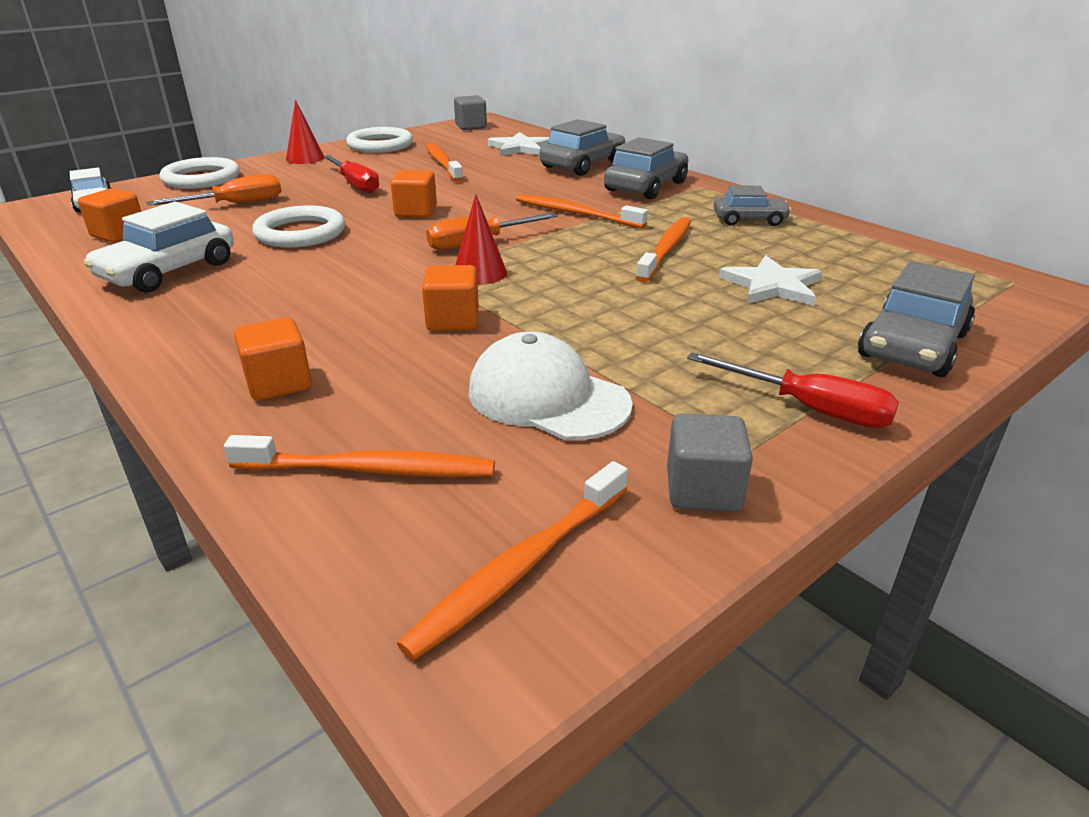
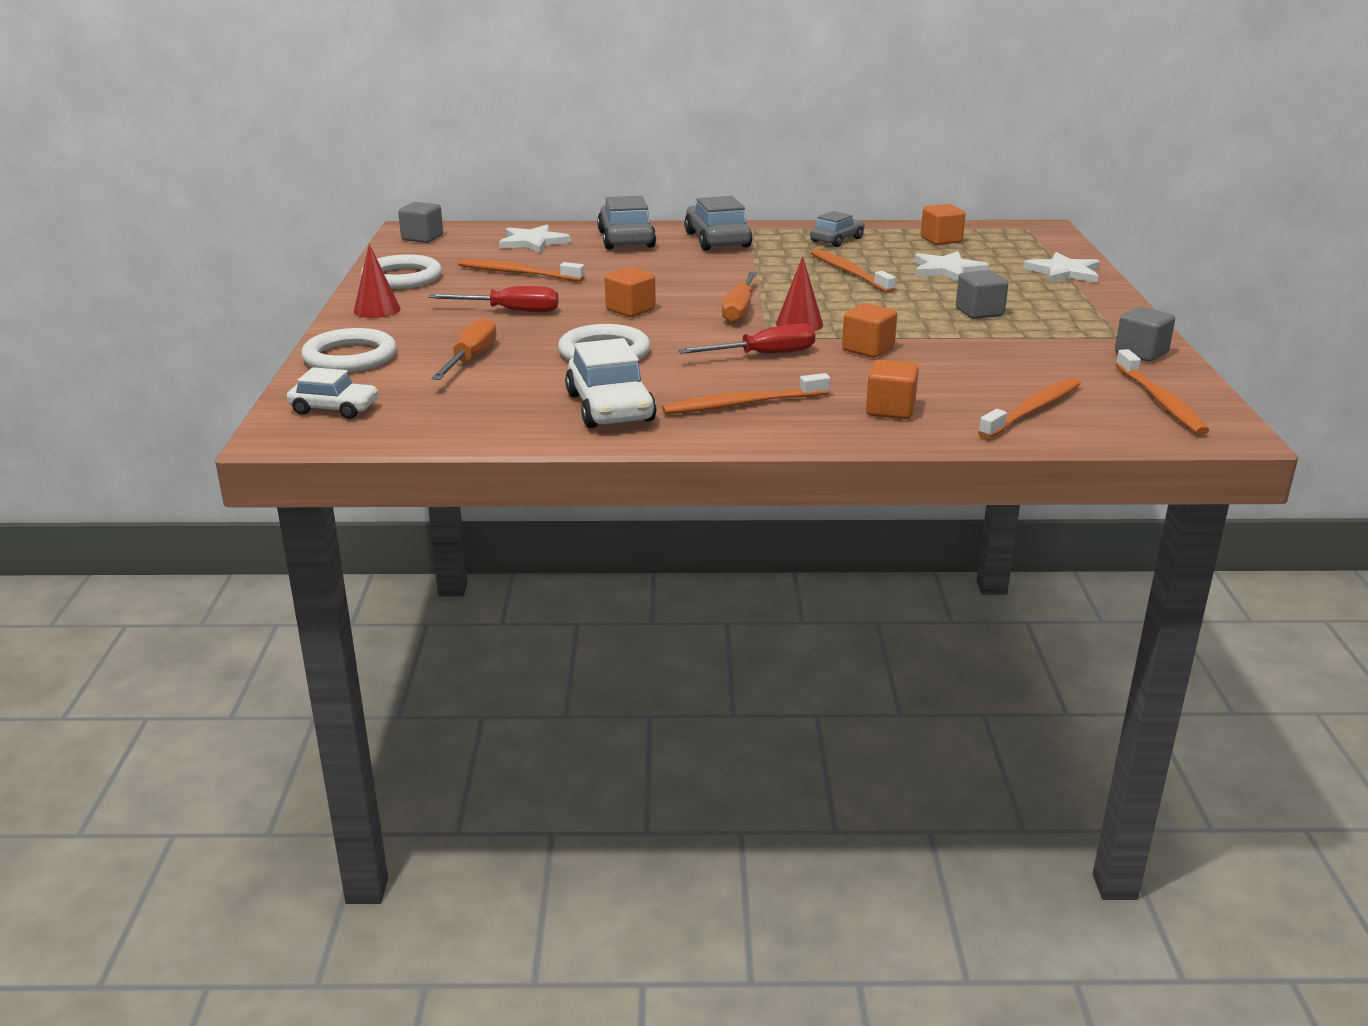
camera: 50 degrees left, 5 degrees down
(119, 234) = (466, 411): orange cube -> orange cube (941, 240)
(547, 397) = (1008, 355): white cap -> none
(575, 213) = (733, 272): orange toothbrush -> orange toothbrush (742, 404)
(666, 340) = (979, 312): none -> grey cube
(809, 408) = (1097, 312): red screwdriver -> red screwdriver (763, 355)
(912, 345) = (1064, 272): grey car -> white star

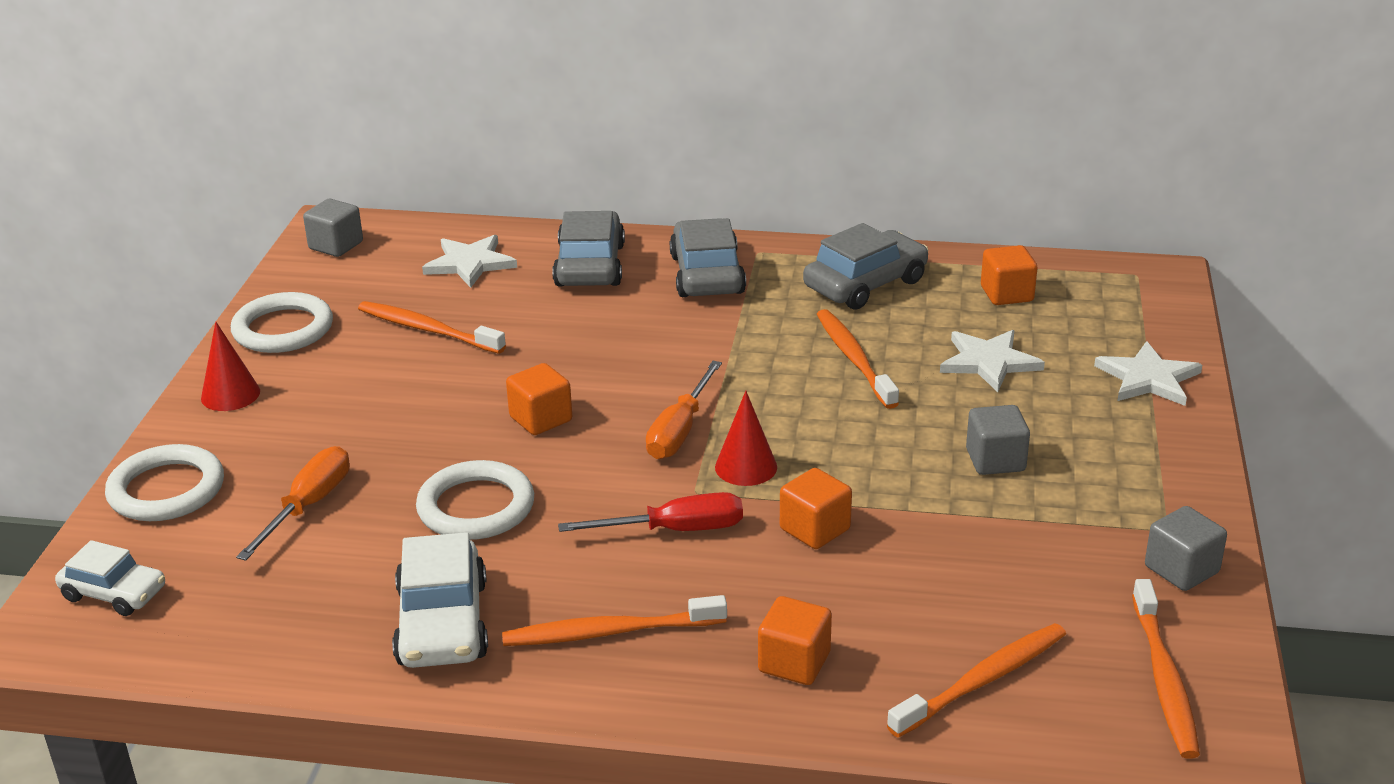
camera: 10 degrees right, 5 degrees up
(510, 311) = (391, 410): red screwdriver -> none
(836, 240) = (865, 284): grey car -> grey car, size x1.57

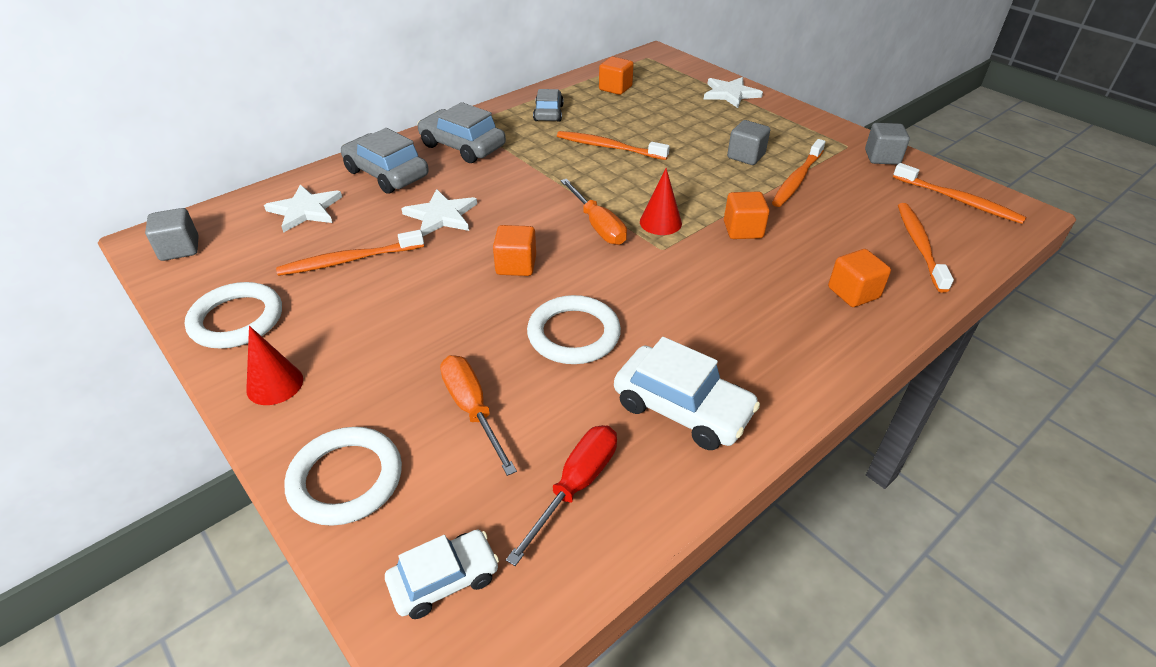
camera: 50 degrees left, 10 degrees up
(609, 632) = (762, 343): orange toothbrush -> orange toothbrush (797, 179)
(675, 530) = (690, 273): red screwdriver -> red screwdriver (575, 486)
(865, 284) = (548, 113): grey car -> grey car, size x0.64
(989, 362) = (664, 119): white star -> white star (441, 215)

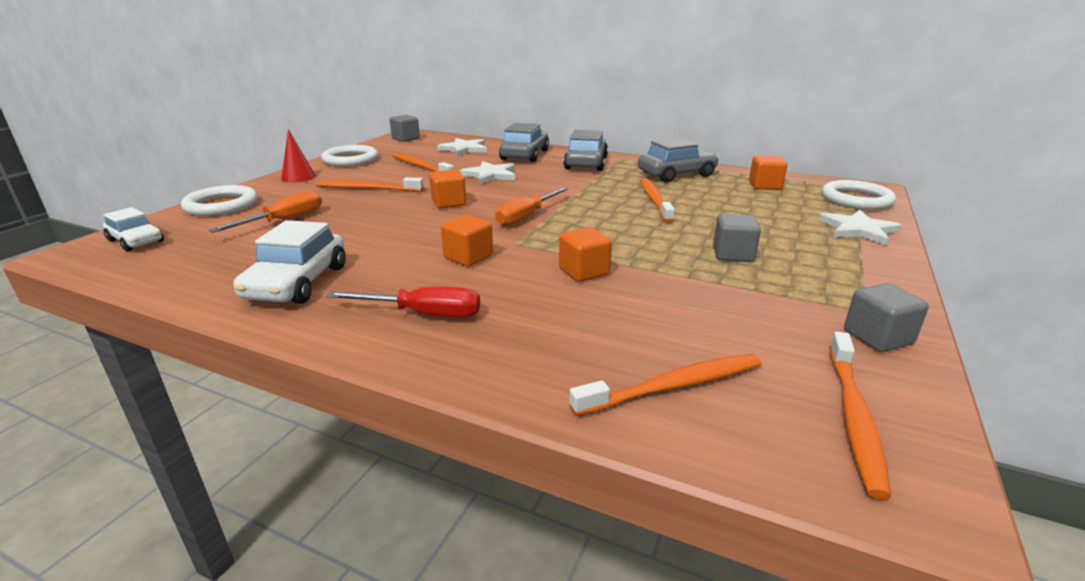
camera: 65 degrees right, 15 degrees down
(548, 113) = (676, 174): grey car -> grey car, size x1.57
(573, 334) = (376, 233): white ring -> white ring (856, 199)
(575, 486) = (210, 260): red screwdriver -> red screwdriver (423, 314)
(660, 222) = (556, 236): red cone -> none
(797, 179) = (724, 286): orange toothbrush -> orange toothbrush (367, 189)
(853, 293) = (520, 345): orange cube -> orange cube (468, 257)

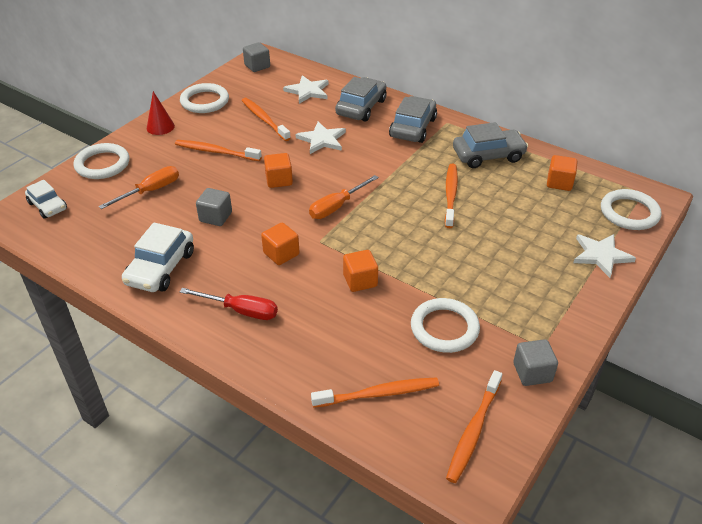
camera: 10 degrees right, 15 degrees up
(723, 305) = (444, 328): none -> white ring
(733, 254) = (480, 274): grey cube -> grey cube (215, 217)

